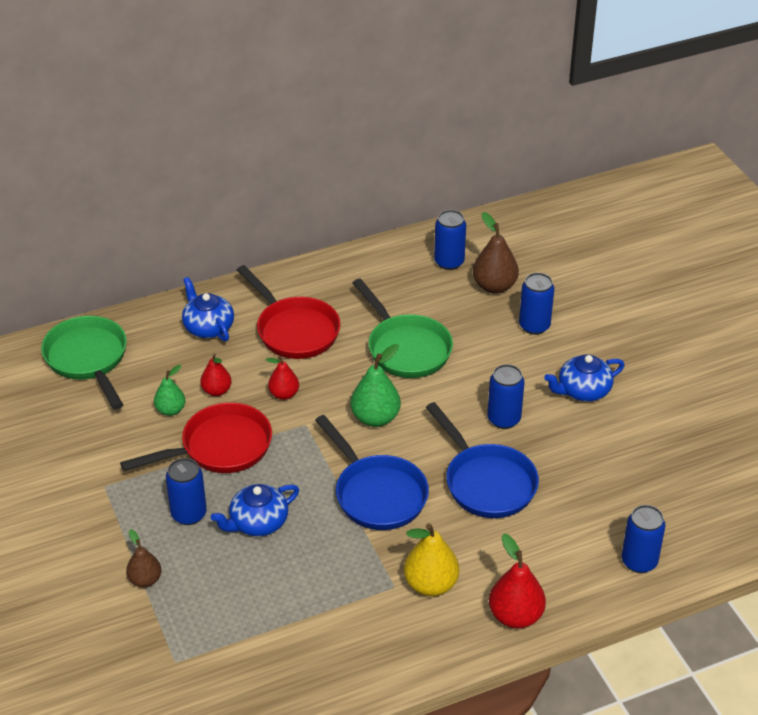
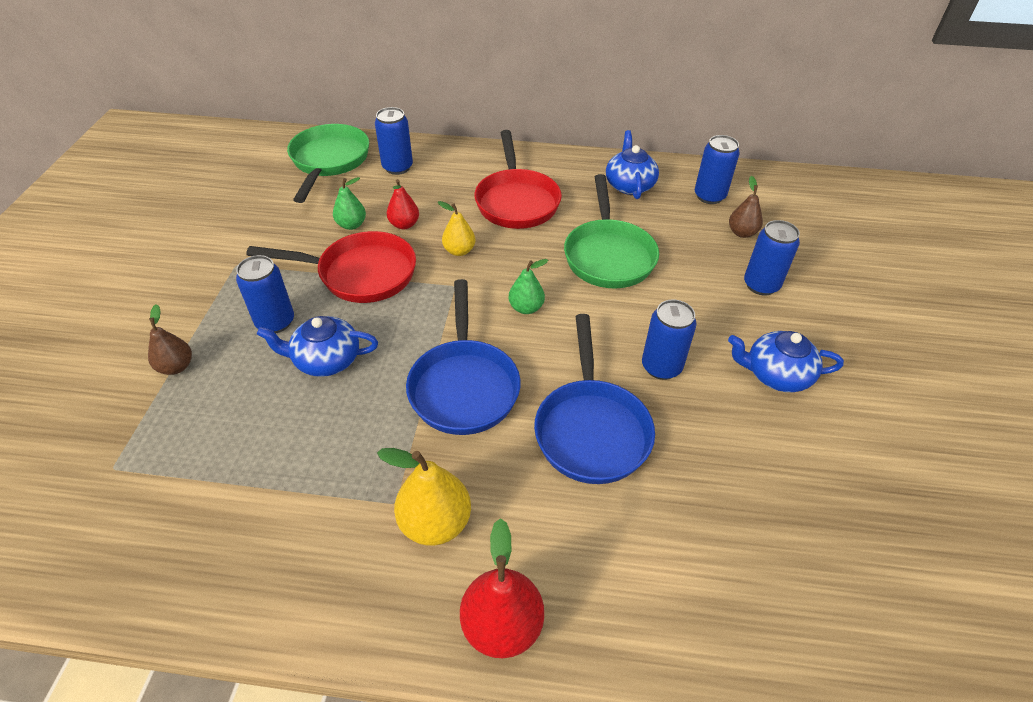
camera: 30 degrees right, 5 degrees up
(208, 327) = (446, 172): blue teapot -> blue teapot (629, 185)
(284, 394) = (459, 251): red pear -> yellow pear
(375, 418) = (526, 308): green pear -> green pear, size x0.63
(494, 286) = (742, 233): brown pear -> brown pear, size x0.63
(639, 561) = (720, 637): blue can -> blue can (397, 167)

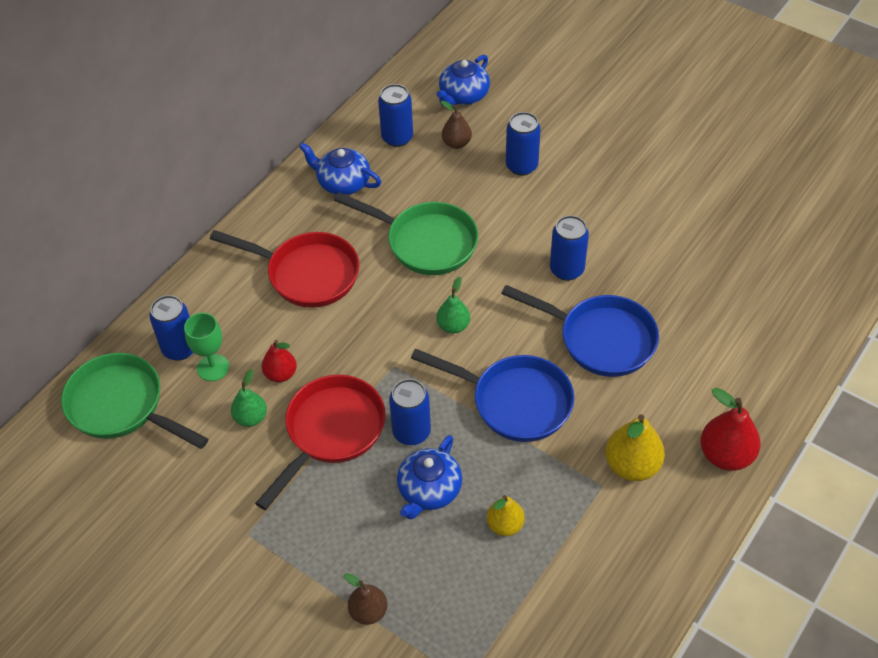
camera: 60 degrees left, 5 degrees up
(275, 322) = (356, 518): blue can -> blue can (411, 432)
(389, 189) = (213, 367): none -> green goblet
(459, 251) = (349, 345): yellow pear -> yellow pear (505, 525)
(776, 374) = (611, 208): blue teapot -> blue teapot (463, 95)

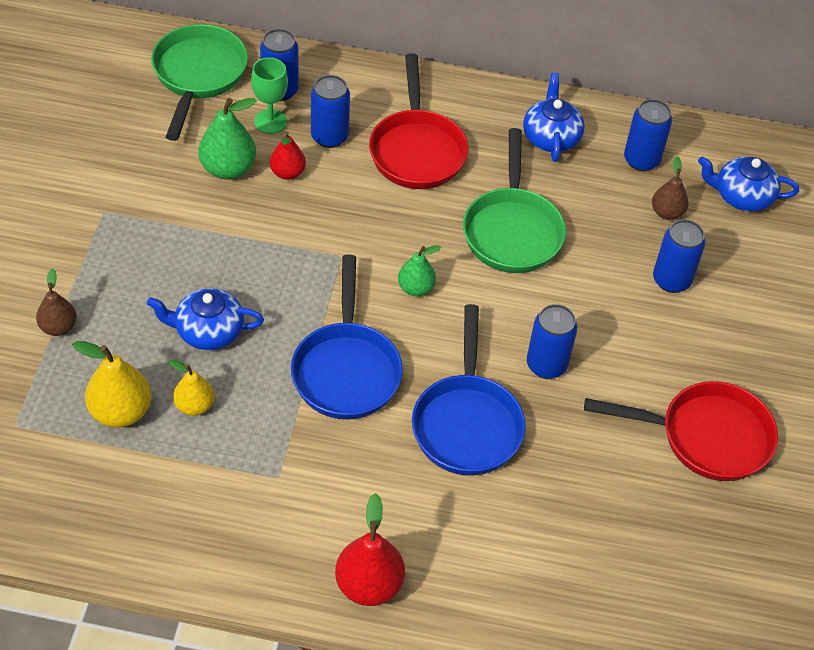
camera: 60 degrees right, 0 degrees up
(251, 417) = (228, 169): green pear -> green pear, size x1.58
(331, 432) = (240, 233): red pan -> red pan (706, 437)
(411, 432) = (269, 295): blue can -> blue can (329, 137)
(632, 466) = (314, 497): yellow pear -> yellow pear (120, 411)

